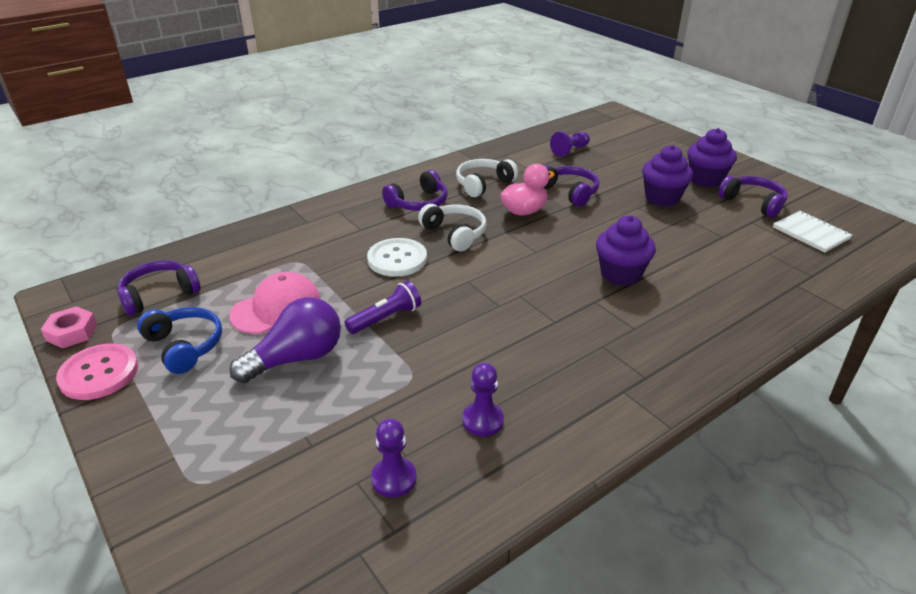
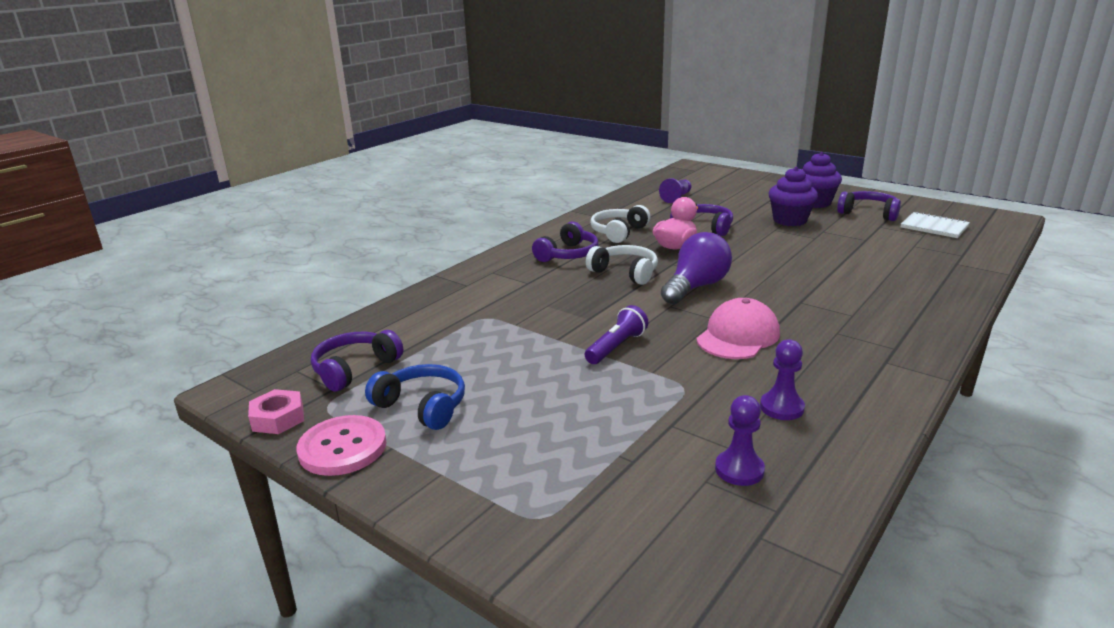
camera: 15 degrees left, 10 degrees down
(276, 308) = (496, 358): pink cap -> pink cap (738, 336)
(297, 358) = (554, 394): purple light bulb -> purple light bulb (696, 287)
(397, 259) = (586, 300): white button -> none
(620, 274) = (804, 279): purple cupcake -> none

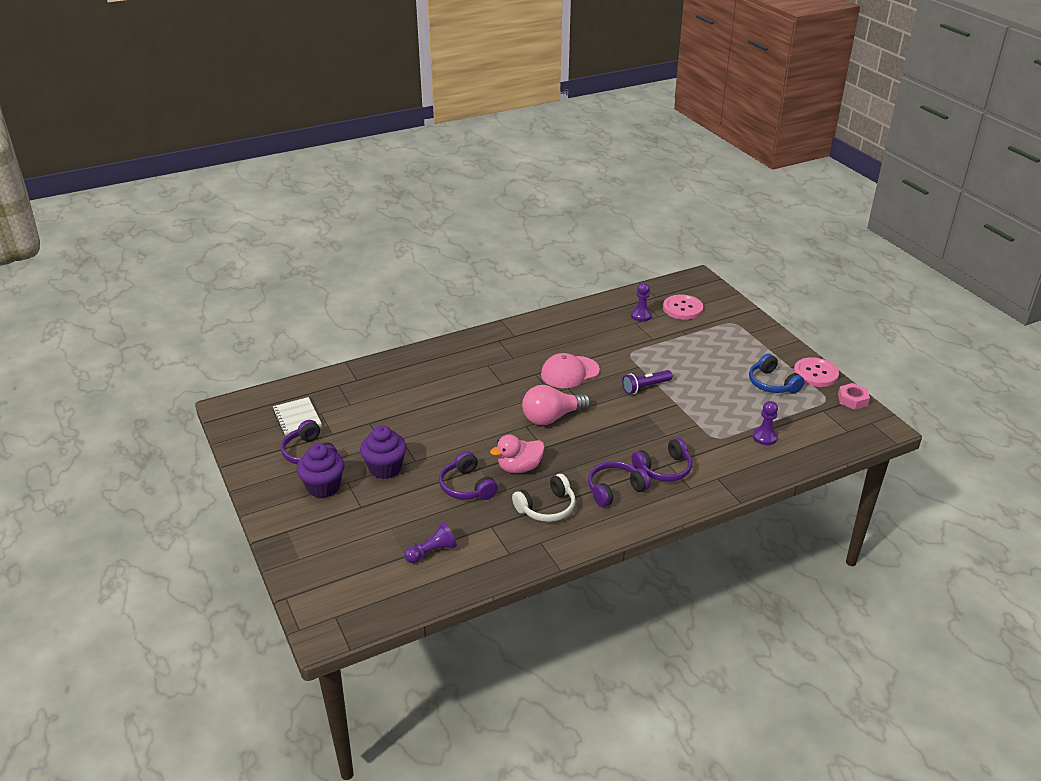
camera: 155 degrees left, 10 degrees up
(354, 369) = (810, 420): purple headphones -> purple headphones (664, 469)
(625, 272) = (587, 450): white headphones -> none
(672, 520) = (682, 308): none -> pink button
(696, 287) = (552, 417): purple light bulb -> pink light bulb
(781, 407) = (594, 331): purple pawn -> purple pawn (764, 437)

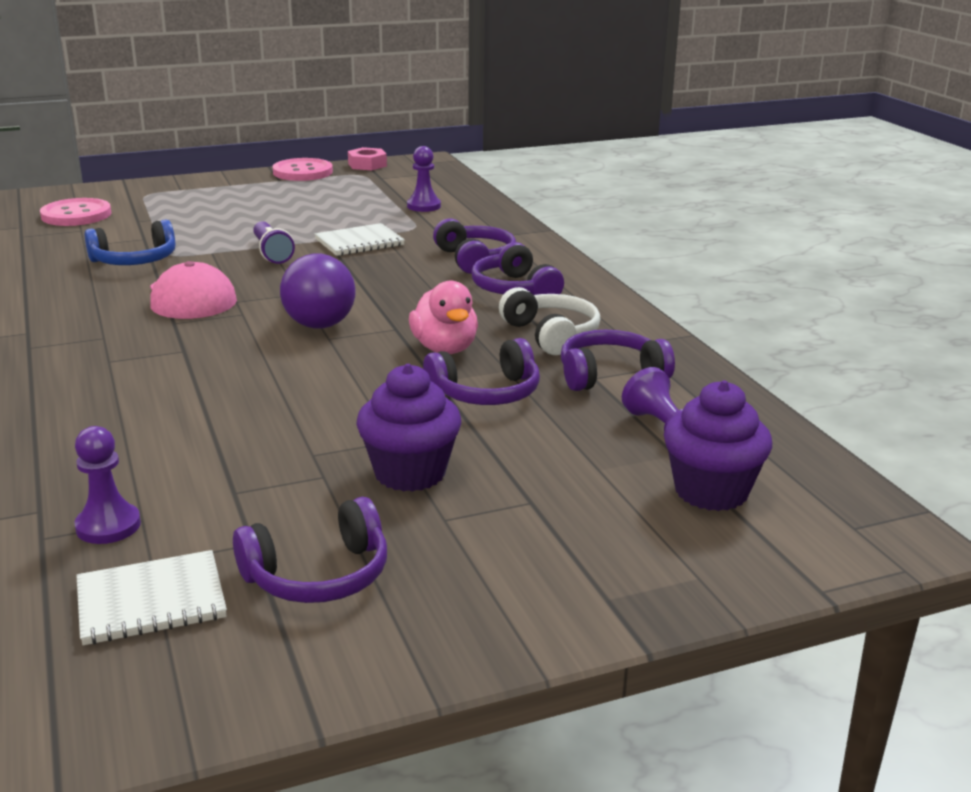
camera: 85 degrees left, 10 degrees down
(323, 487) = (456, 550): purple cupcake -> purple cupcake (711, 491)
(495, 532) = (610, 375): none -> purple headphones
(552, 417) = (315, 317): pink light bulb -> purple light bulb
(641, 315) = (67, 239): purple pawn -> purple pawn (108, 526)
(677, 418) = (359, 242): none -> white notebook
(772, 384) = (310, 191): blue headphones -> blue headphones (135, 261)

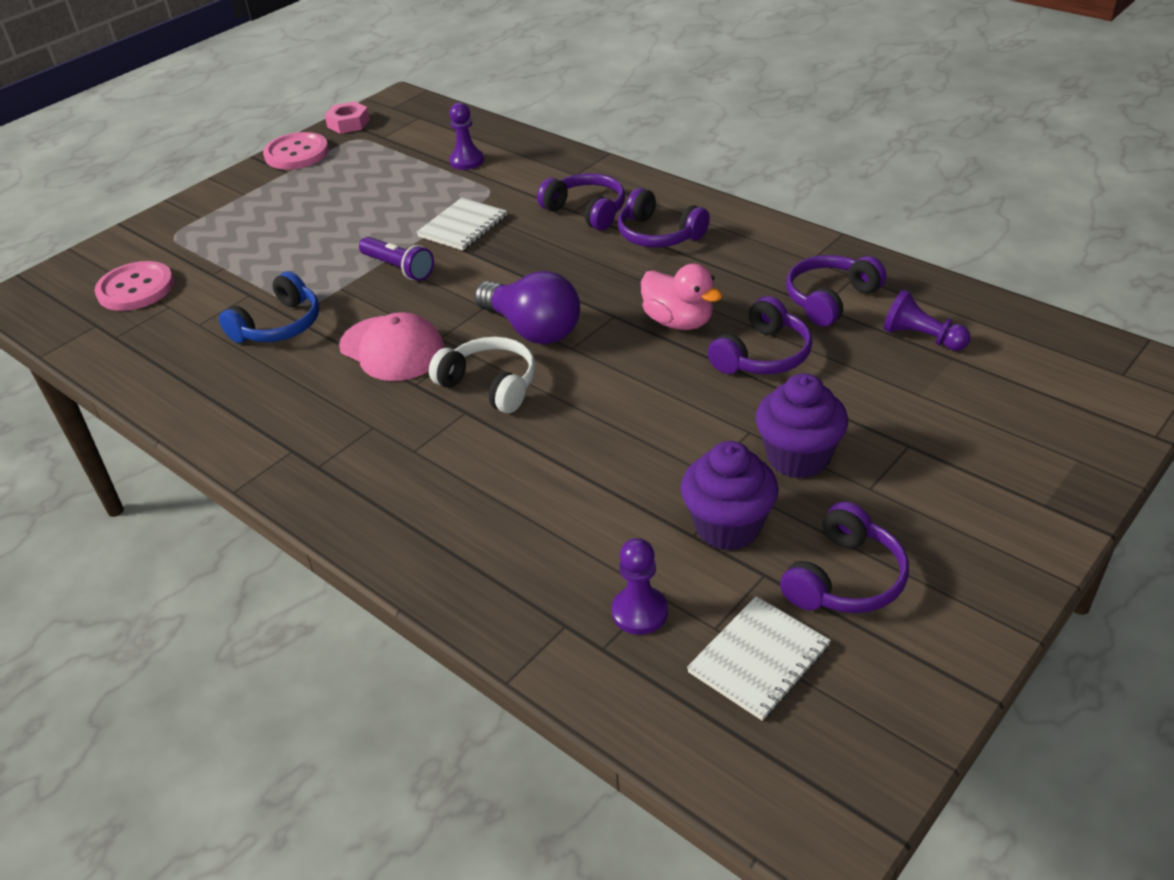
camera: 25 degrees left, 15 degrees up
(551, 335) = (742, 274): white headphones -> white headphones (490, 385)
(711, 491) = (1011, 382): purple cupcake -> purple cupcake (728, 527)

